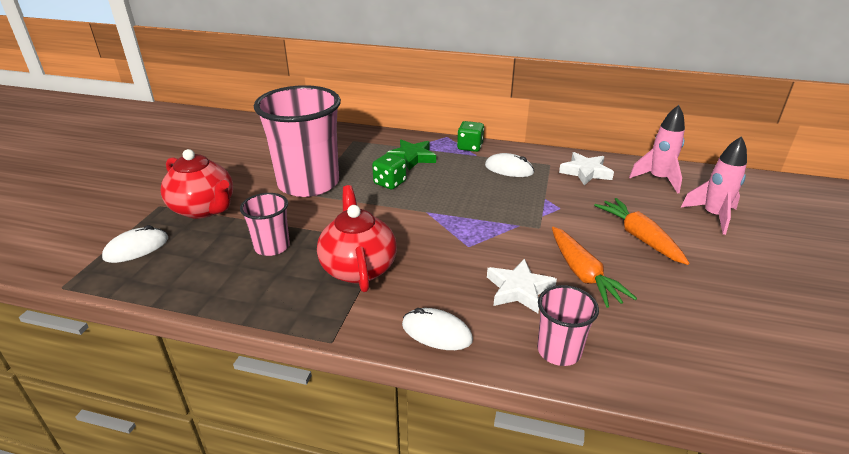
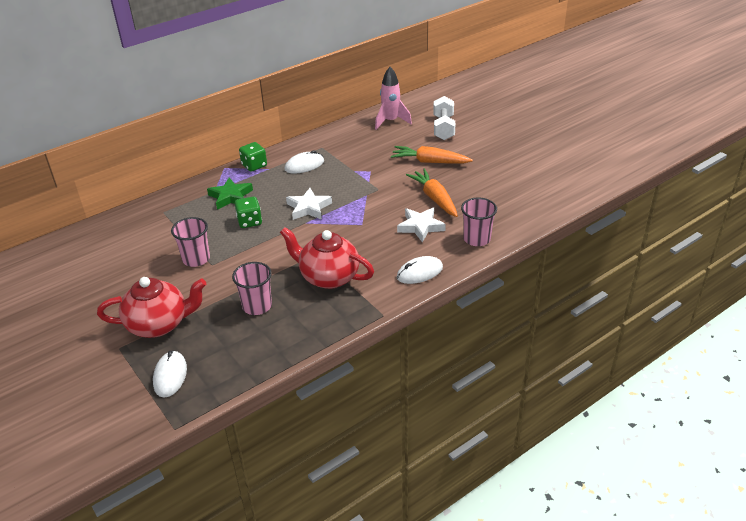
camera: 50 degrees left, 5 degrees up
(308, 183) = (196, 259): pink cup -> pink cup, size x0.49
(583, 274) = (434, 198): orange carrot -> orange carrot turned 135 degrees counterclockwise
(585, 172) = (349, 140): white star -> white star (308, 208)
(713, 216) = (443, 128): pink rocket -> white dumbbell

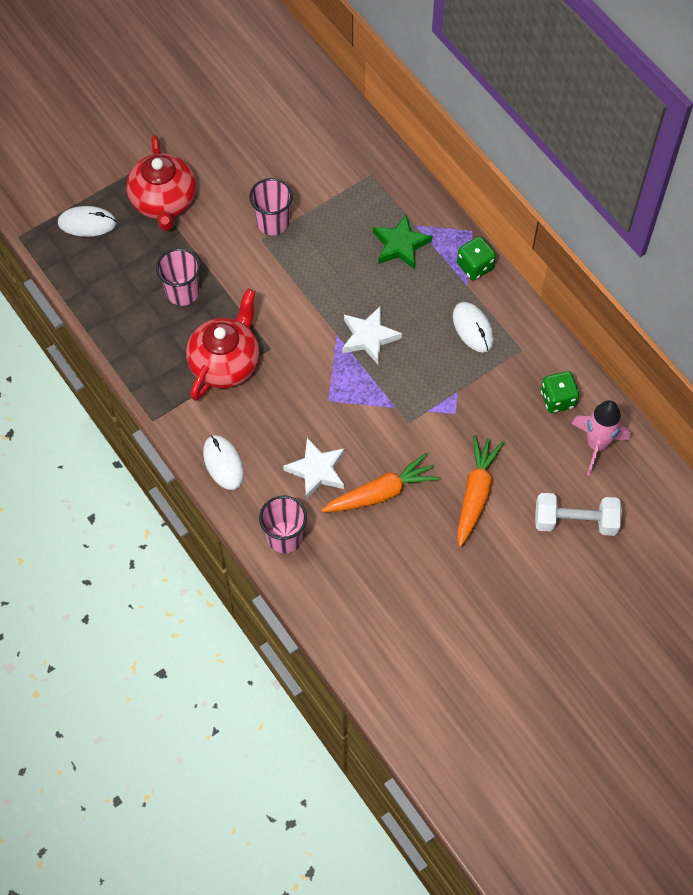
camera: 90 degrees right, 25 degrees up
(249, 221) = (343, 271): green dice -> green dice (557, 399)

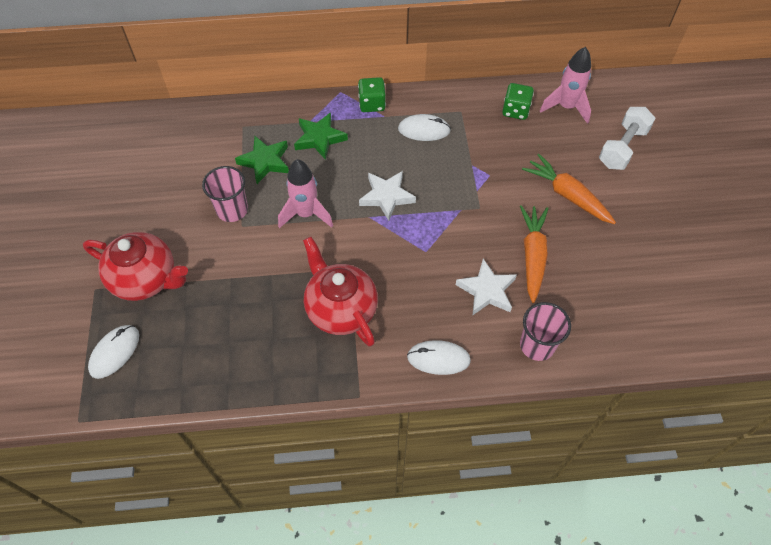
camera: 60 degrees left, 5 degrees down
(182, 292) = (247, 308): pink cup -> none
(306, 282) = (306, 214): none -> pink rocket
(342, 217) = (265, 162): none -> green star

